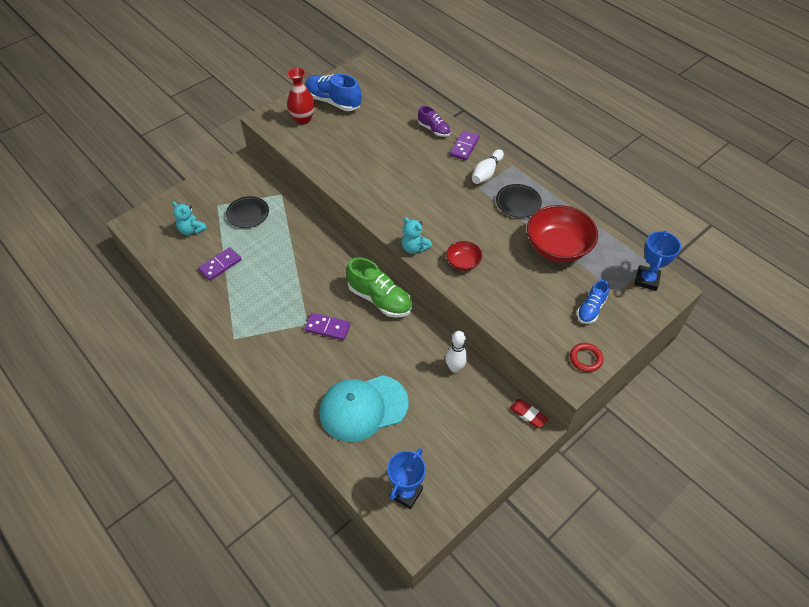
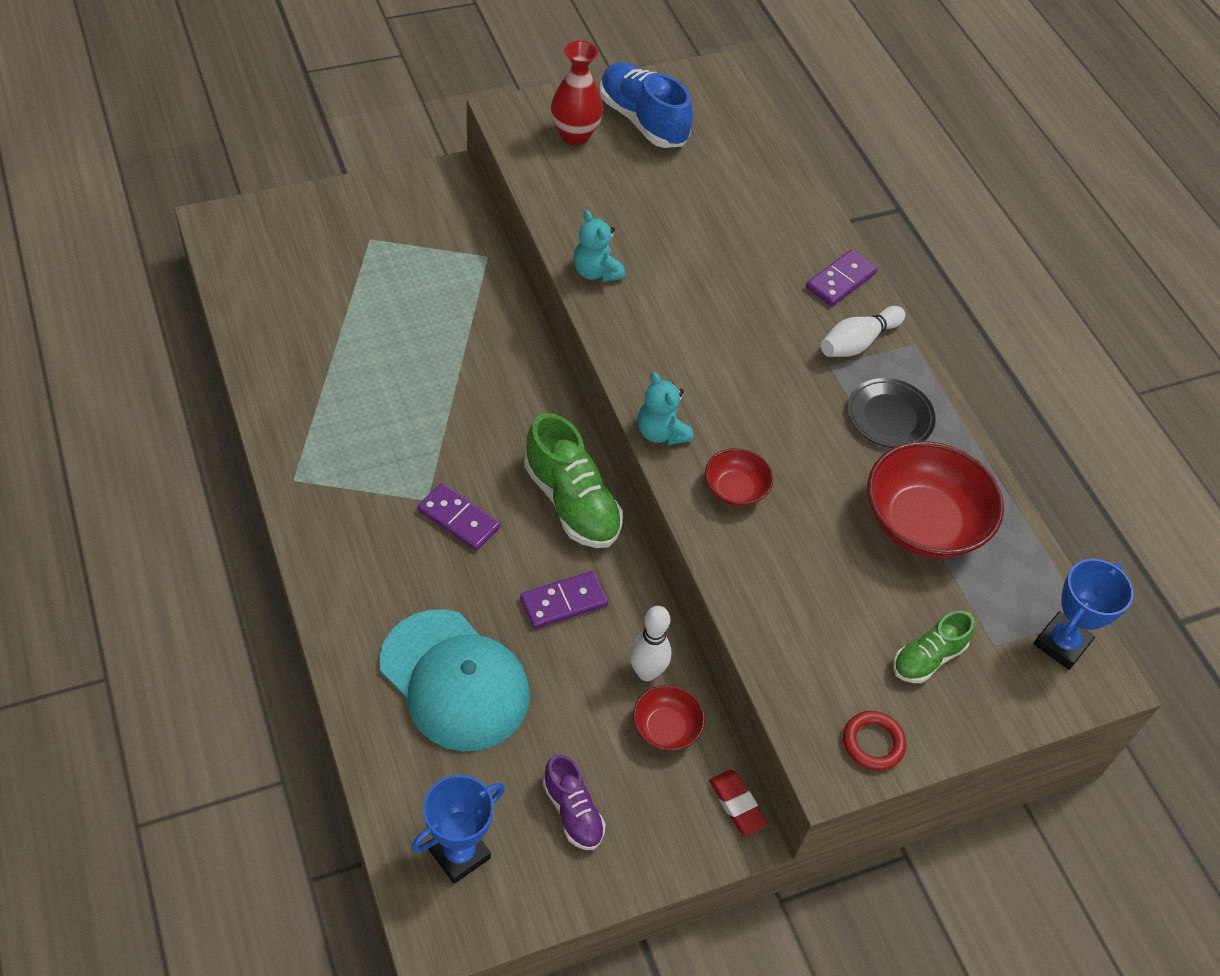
camera: 15 degrees right, 0 degrees up
(191, 230) = (308, 267): turquoise teddy bear -> turquoise teddy bear (596, 272)
(220, 265) = (328, 345): purple domino -> purple domino (563, 602)
(248, 214) = (414, 272): black plate -> none
(363, 408) = (455, 680): turquoise cap -> turquoise cap turned 135 degrees counterclockwise
(434, 129) = (800, 230): purple shoe -> purple shoe (572, 811)
(477, 391) = (666, 728): none -> red bowl
(591, 309) = (928, 658): blue shoe -> green shoe

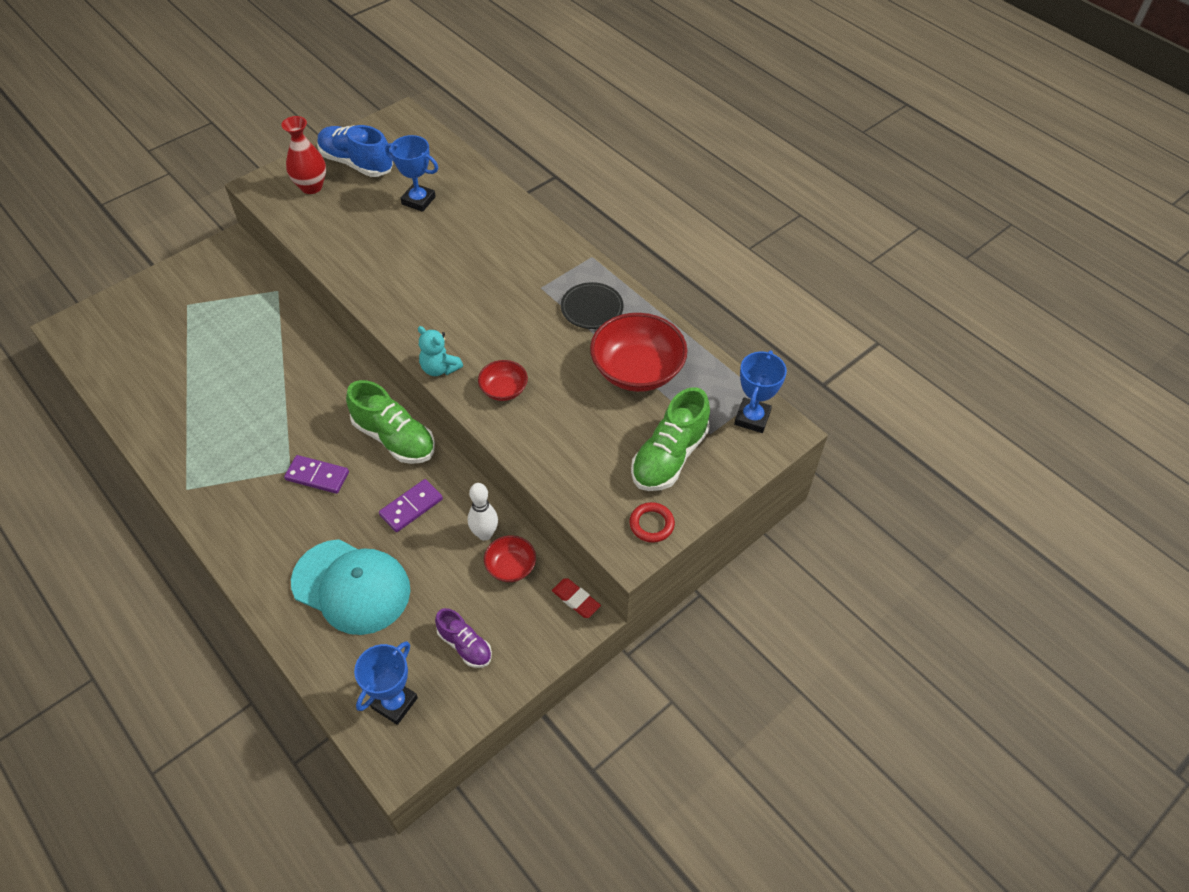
camera: 15 degrees left, 0 degrees up
(596, 272) = (357, 275): turquoise teddy bear -> none
(706, 195) = (418, 200): none -> blue trophy
(841, 281) = (529, 229): purple domino -> none
(857, 342) = (554, 266): white bowling pin -> none
(928, 658) = (669, 457): green shoe -> green shoe, size x1.71

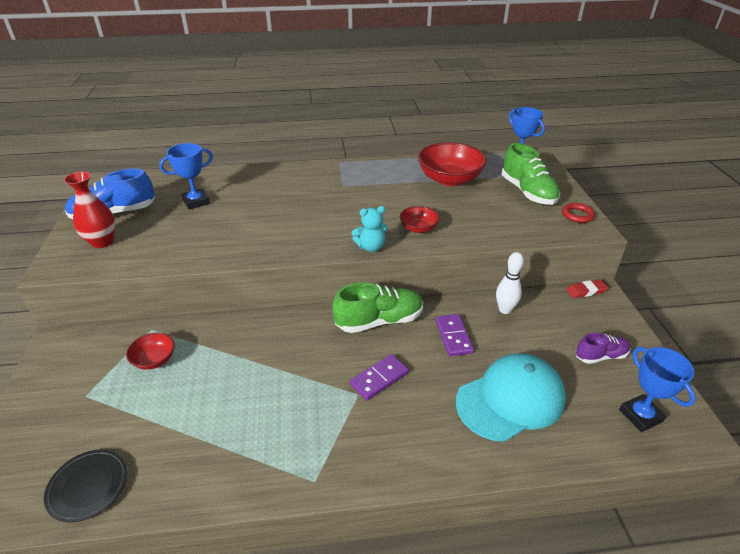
camera: 55 degrees left, 15 degrees down
(511, 567) = (541, 308): red bowl -> red bowl (154, 360)
(592, 308) = (382, 176): black plate -> black plate (88, 486)

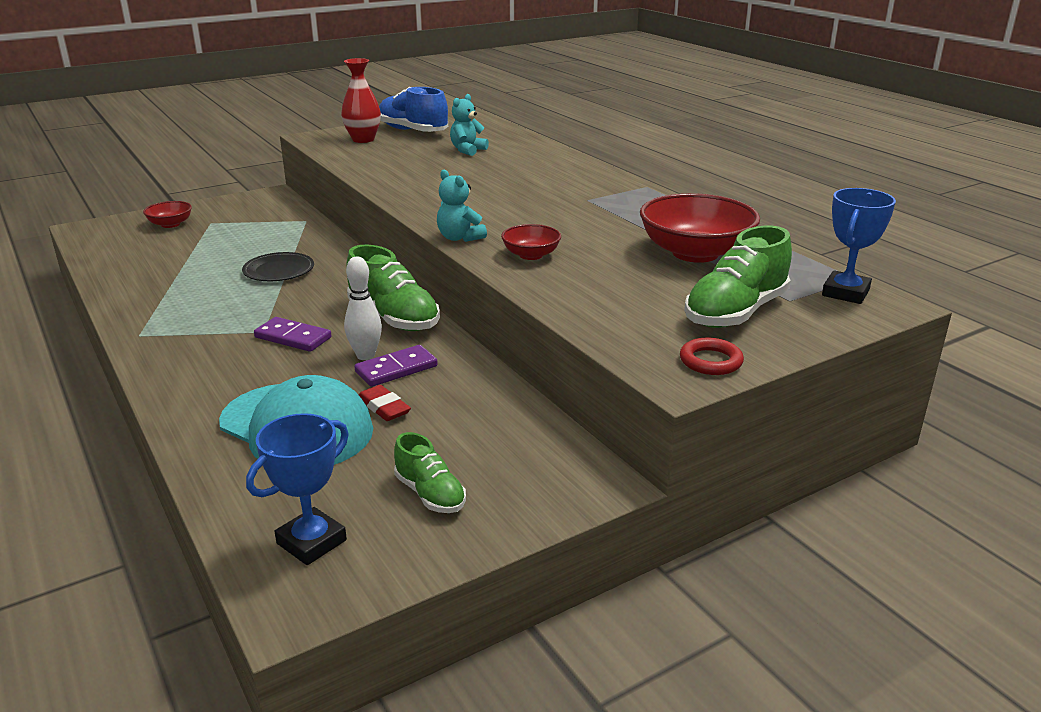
camera: 65 degrees right, 10 degrees down
(88, 486) = (115, 252): black plate -> black plate (279, 271)
(154, 360) = (266, 233): red bowl -> red bowl (170, 224)
(196, 202) = (467, 150): blue trophy -> turquoise teddy bear
(505, 310) = (483, 398): white bowling pin -> white bowling pin (365, 356)
(585, 291) = (596, 466): red eraser -> red eraser (384, 407)
(600, 356) = (430, 494): purple shoe -> green shoe

